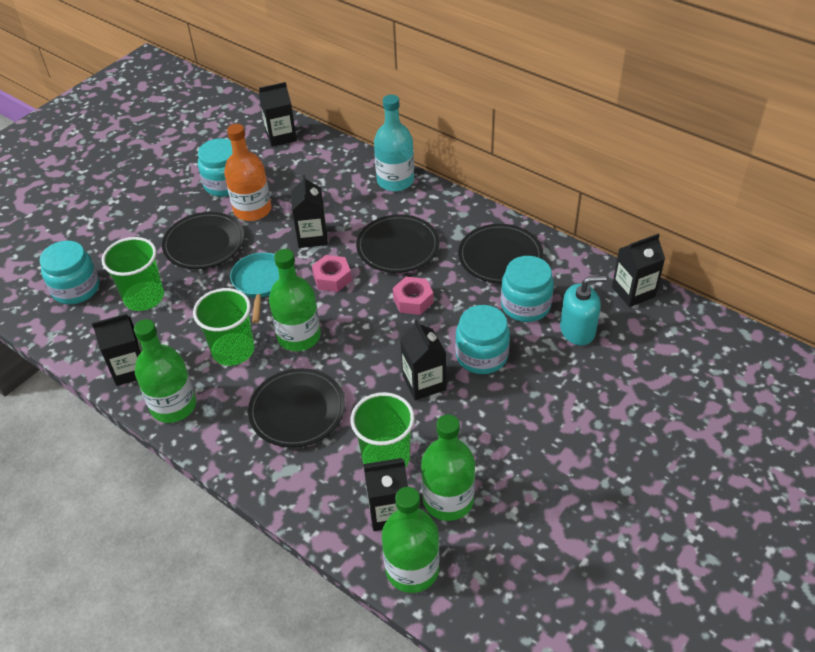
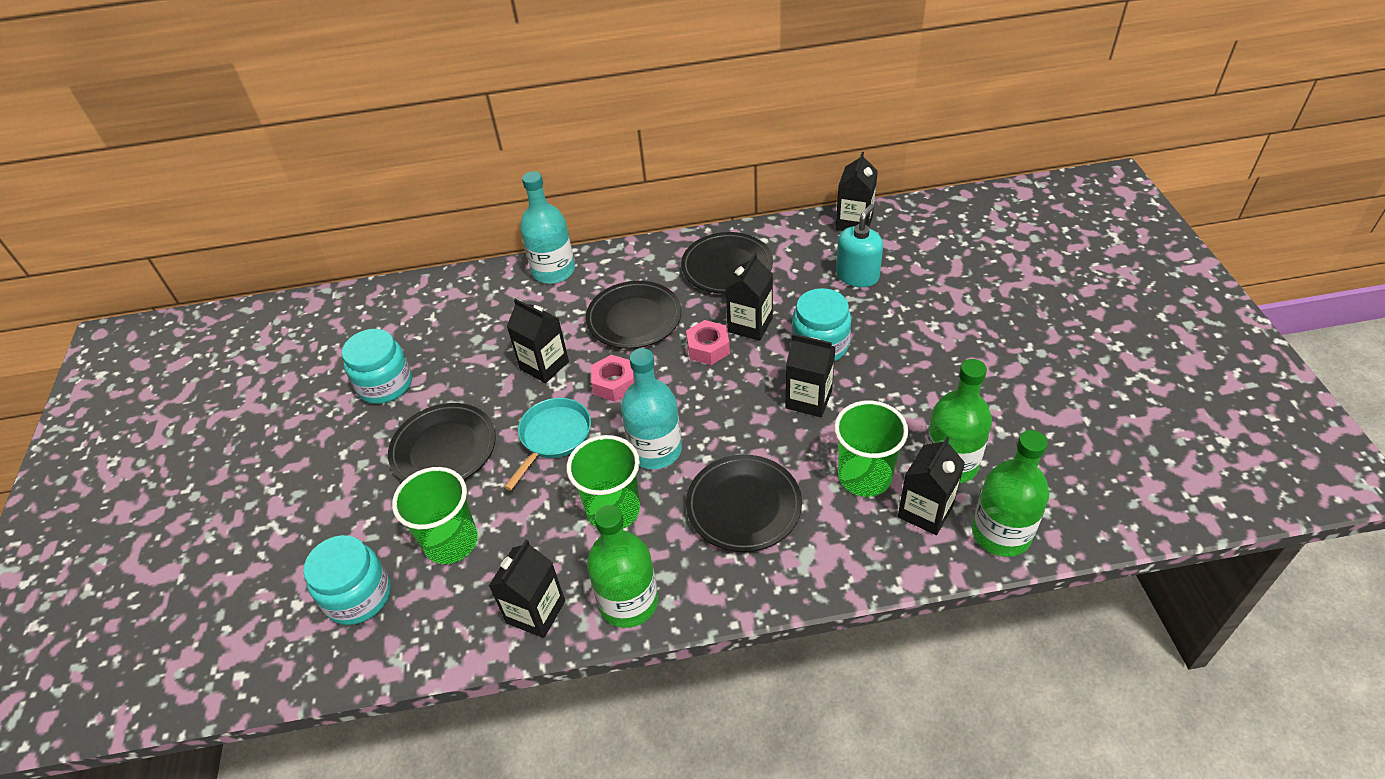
camera: 45 degrees left, 0 degrees up
(252, 210) = (450, 386): orange bottle -> none
(260, 283) = (553, 437): turquoise pan -> turquoise pan turned 75 degrees clockwise
(281, 136) = (383, 307): black carton -> black carton (750, 325)
(299, 336) = (655, 450): green bottle -> turquoise bottle
(525, 305) = (797, 286): turquoise jar -> none

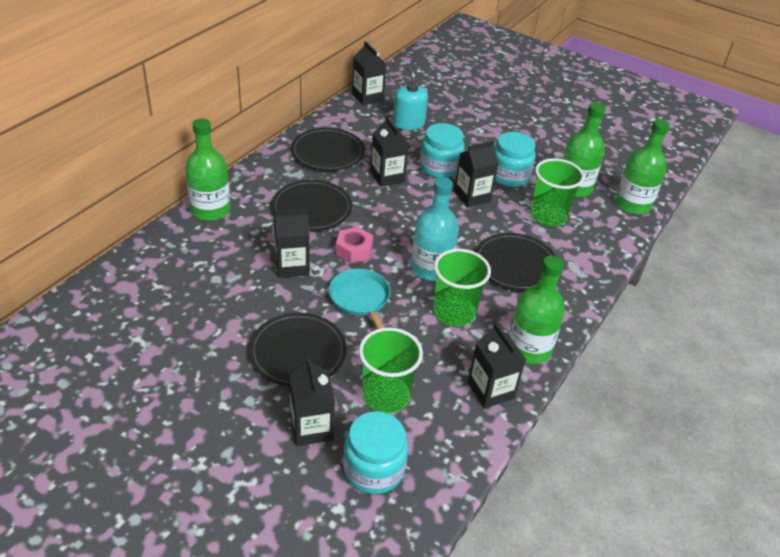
camera: 55 degrees left, 5 degrees down
(385, 384) = (188, 346): turquoise jar -> turquoise jar (509, 176)
(553, 271) = (211, 210): turquoise bottle -> green bottle
(708, 348) = (381, 201): pink nut -> none
(925, 511) = (593, 214): black carton -> black carton (311, 428)

